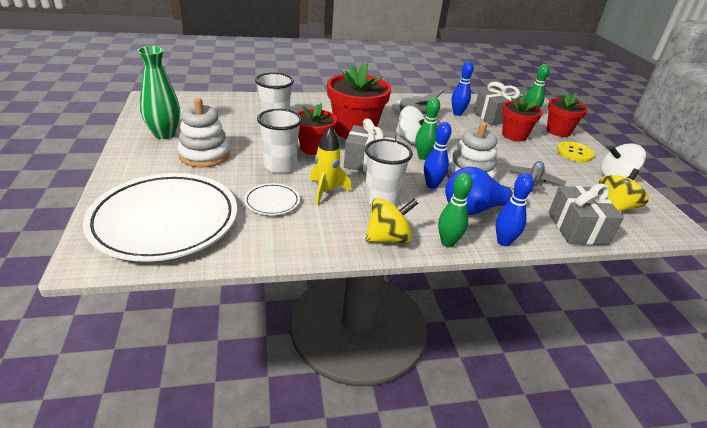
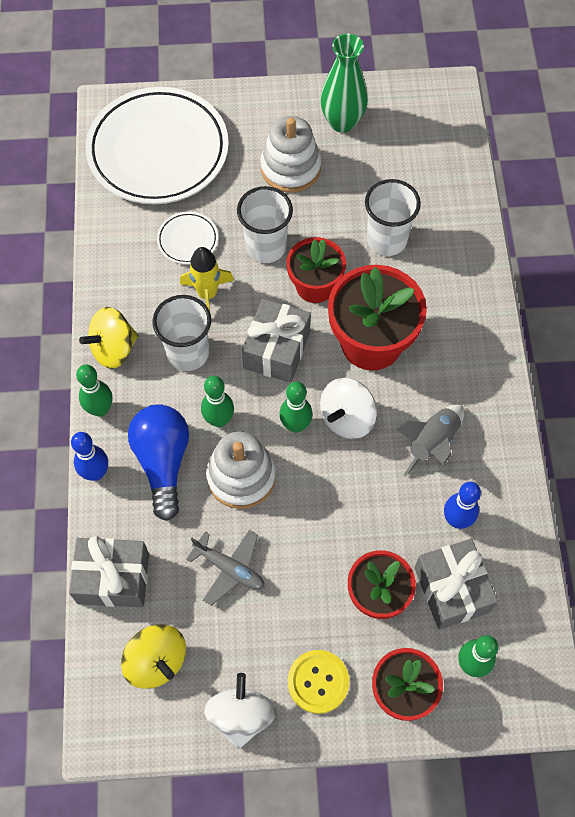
camera: 100 degrees right, 30 degrees up
(388, 238) = (113, 349): yellow spinning top -> yellow spinning top turned 75 degrees clockwise
(432, 185) = (219, 420): blue bowling pin -> green bowling pin

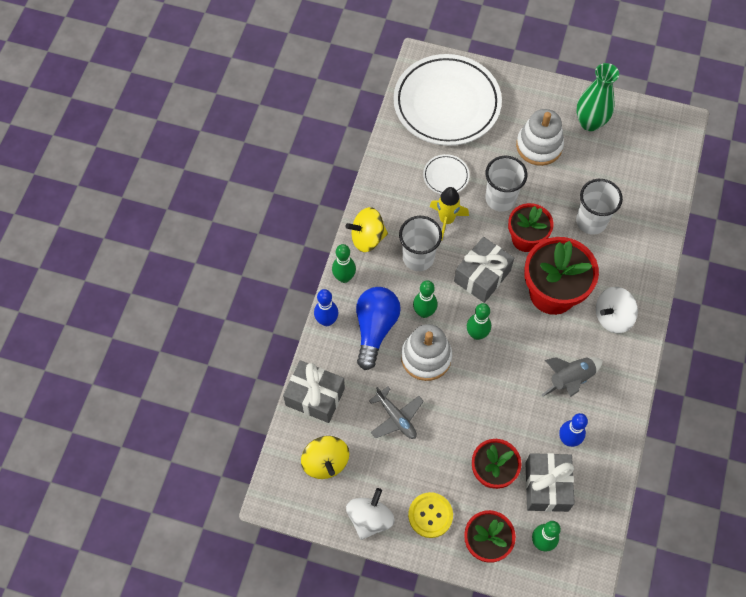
camera: 20 degrees right, 0 degrees up
(347, 418) = (515, 341): white spinning top -> white spinning top (612, 317)

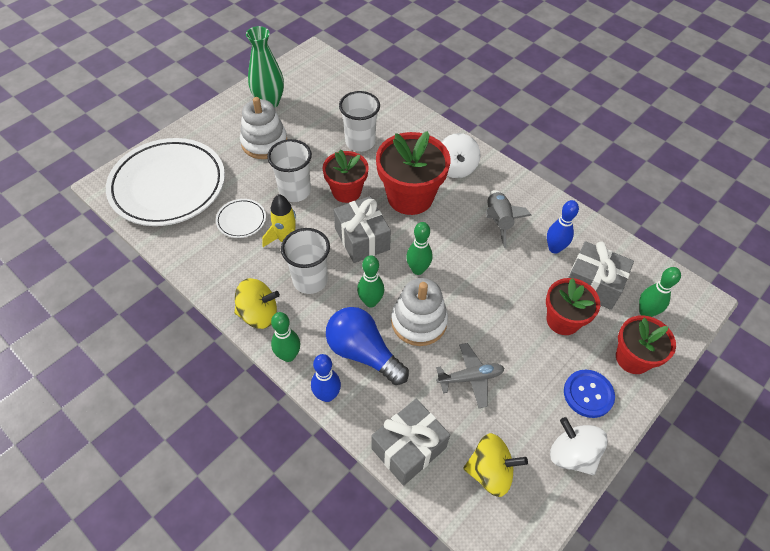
camera: 65 degrees left, 10 degrees down
(367, 238) = (259, 314): yellow spinning top -> yellow spinning top turned 105 degrees counterclockwise
(430, 515) = (588, 394): yellow button -> blue button

